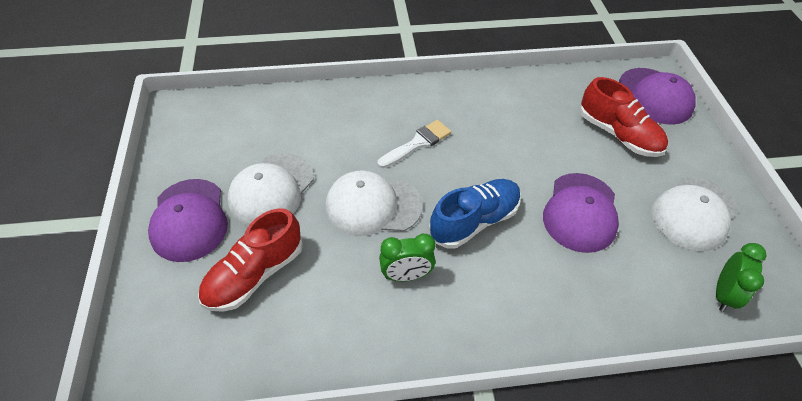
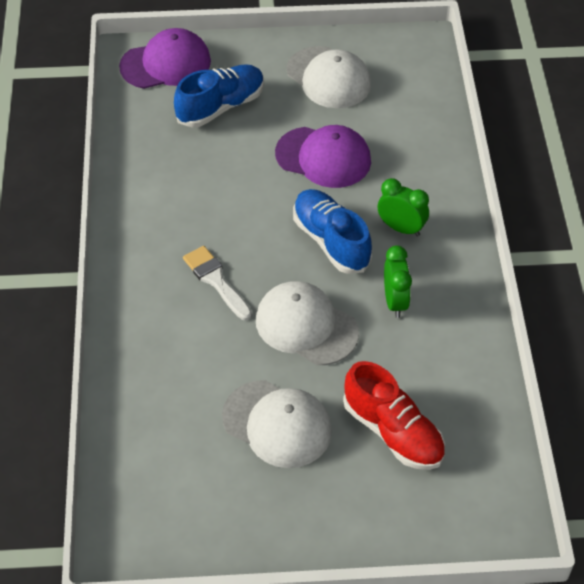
camera: 85 degrees left, 0 degrees up
(189, 220) = (317, 505): purple cap -> none
(373, 206) = (306, 326): white cap -> white cap turned 120 degrees clockwise
(618, 134) = (221, 107): red shoe -> blue shoe
(723, 294) = (415, 83): green clock -> green clock (401, 228)

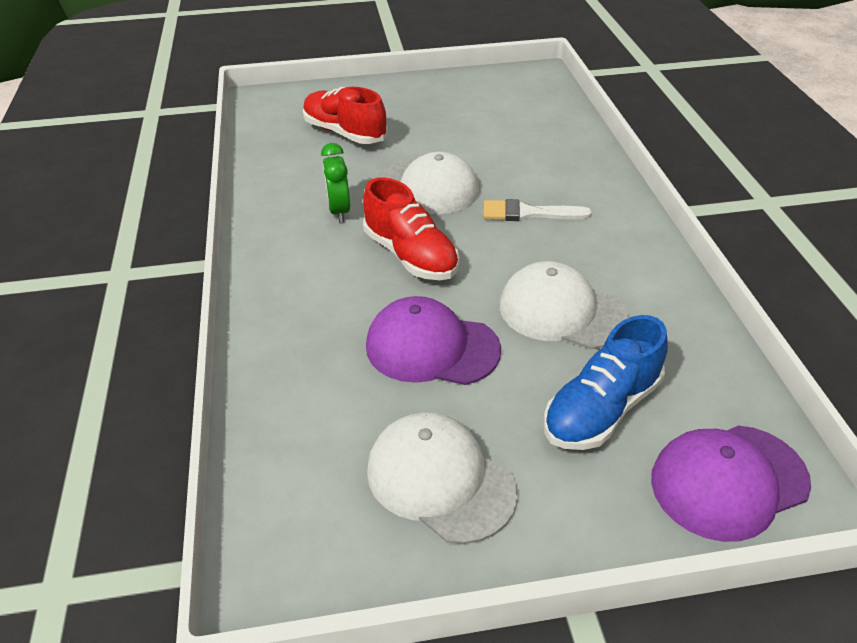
camera: 175 degrees right, 10 degrees down
(216, 280) = (528, 213): white brush -> white brush turned 135 degrees clockwise
(277, 424) = (442, 130): white cap -> white cap (562, 312)
(331, 241) = (410, 256): blue shoe -> red shoe
(401, 228) = (328, 275): green clock -> none

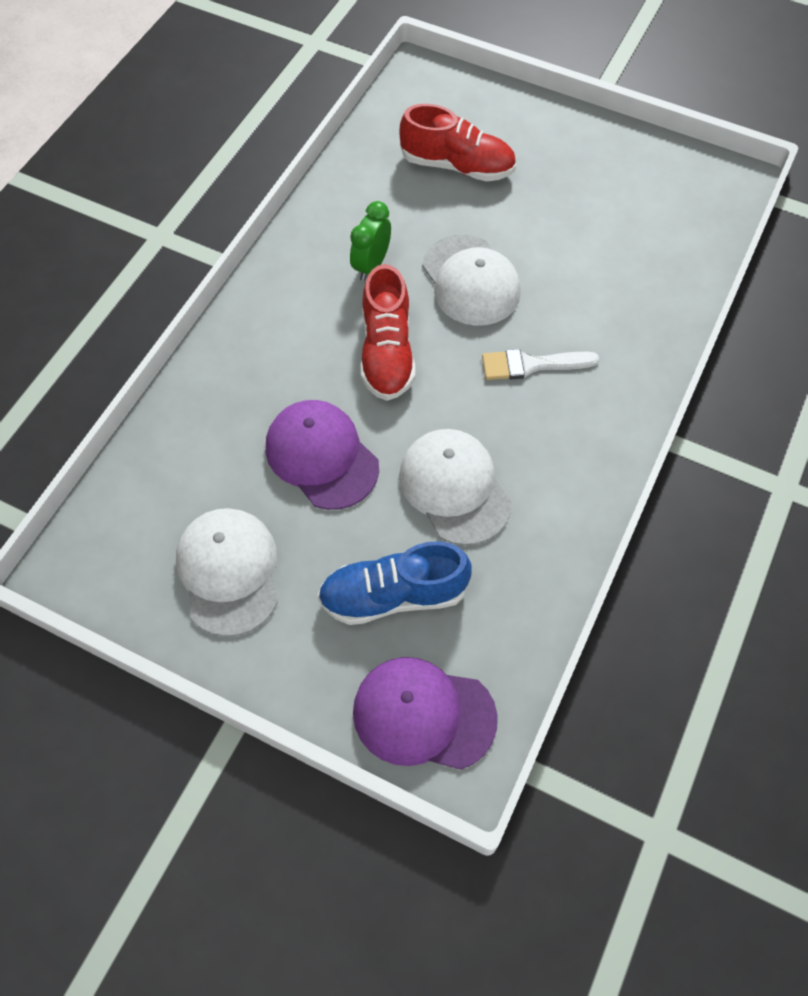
camera: 35 degrees right, 20 degrees up
(345, 133) = (457, 166): red shoe -> red shoe turned 120 degrees clockwise
(528, 213) = (531, 365): white brush -> white brush turned 45 degrees counterclockwise

